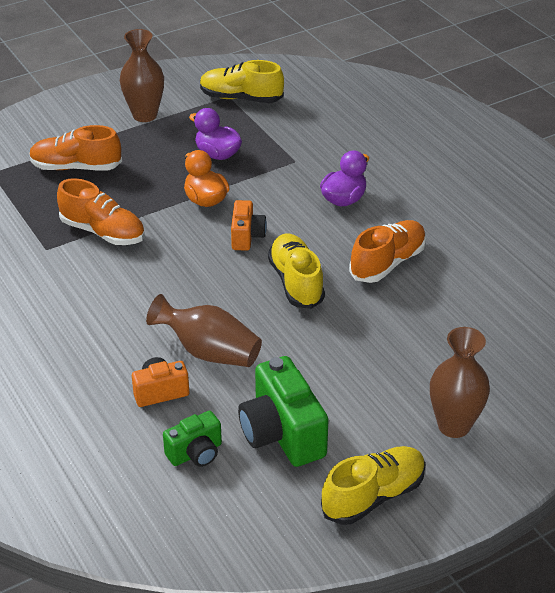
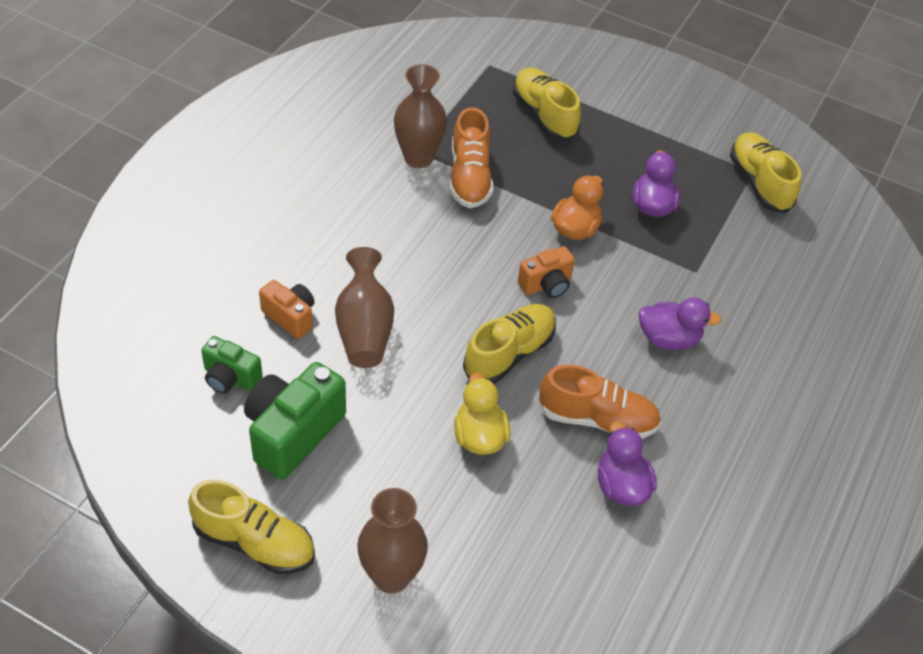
camera: 55 degrees right, 10 degrees up
(76, 167) = (544, 115): orange shoe -> yellow shoe
(145, 115) = (663, 125): brown vase -> brown vase (418, 158)
(361, 328) = (479, 436): none -> yellow duck
(452, 275) = (621, 486): none -> purple duck

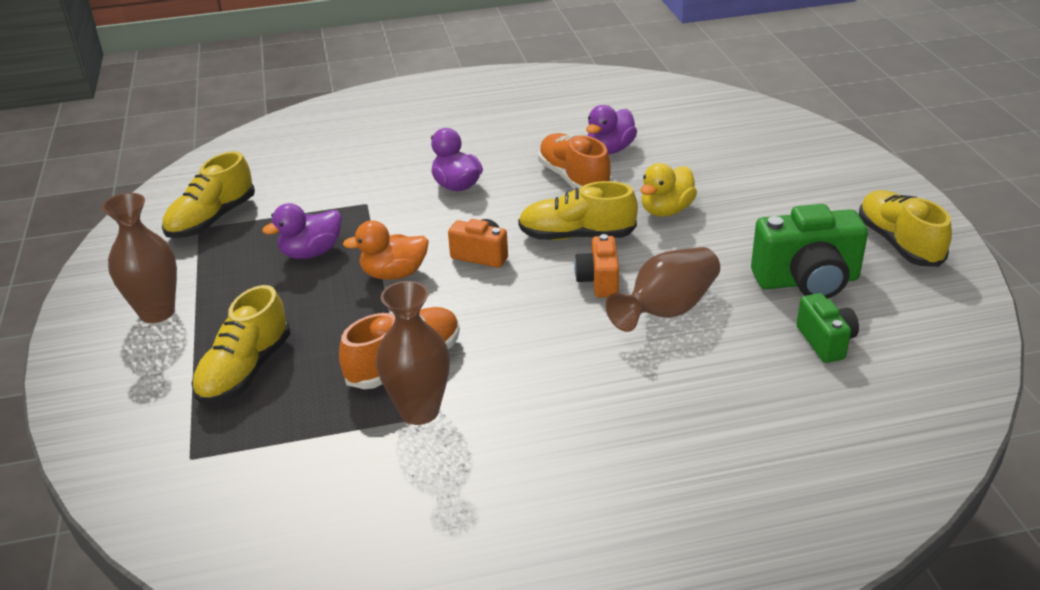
camera: 125 degrees left, 15 degrees down
(290, 317) = (722, 354): orange camera -> orange camera (599, 281)
(391, 576) = (814, 186): brown vase -> brown vase (157, 312)

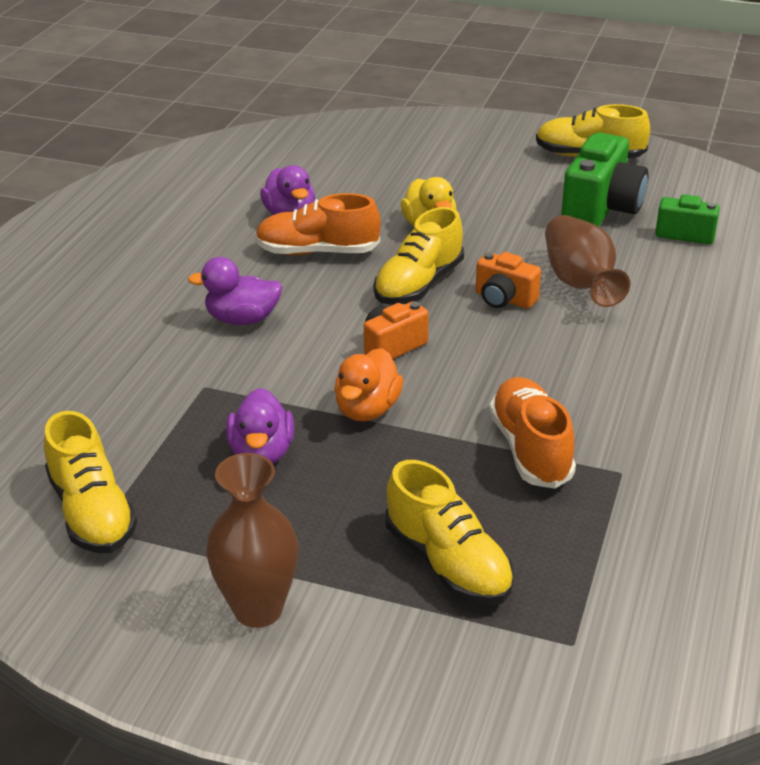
camera: 60 degrees left, 0 degrees up
(419, 411) = (614, 462): brown vase -> none

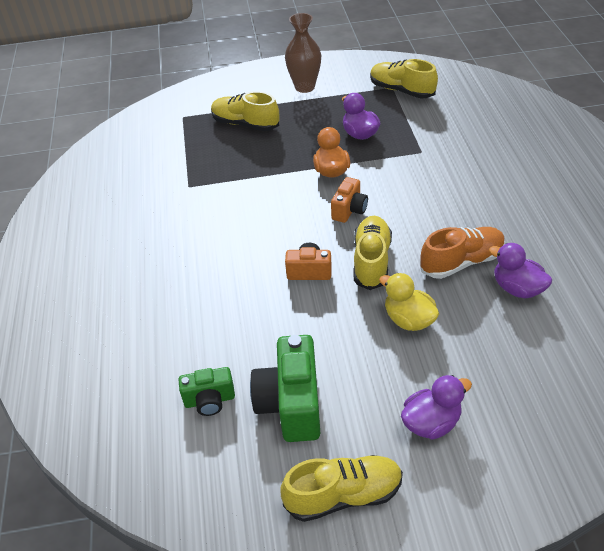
camera: 155 degrees right, 10 degrees up
(242, 319) = (448, 194): purple duck -> purple duck (431, 422)
(530, 449) = (238, 181): orange shoe -> none
(580, 283) = (268, 307): brown vase -> none

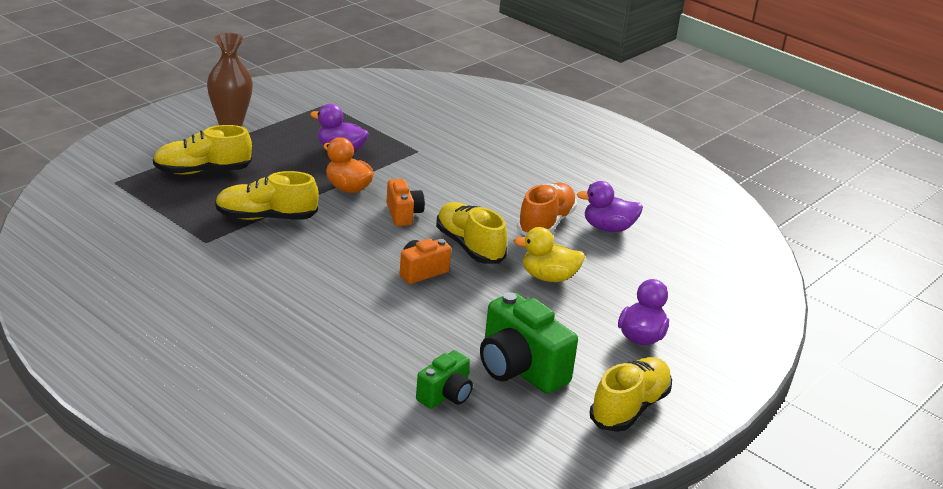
camera: 45 degrees left, 15 degrees down
(401, 90) = (340, 104): yellow shoe -> yellow shoe (266, 217)

